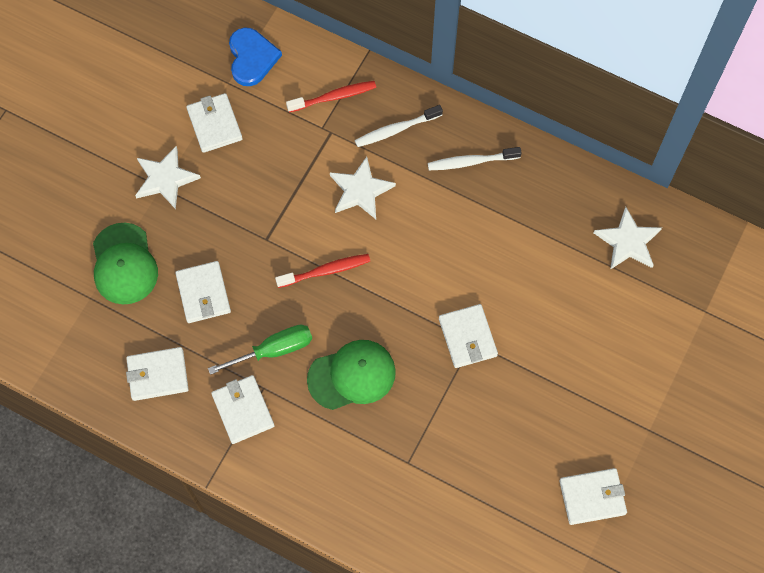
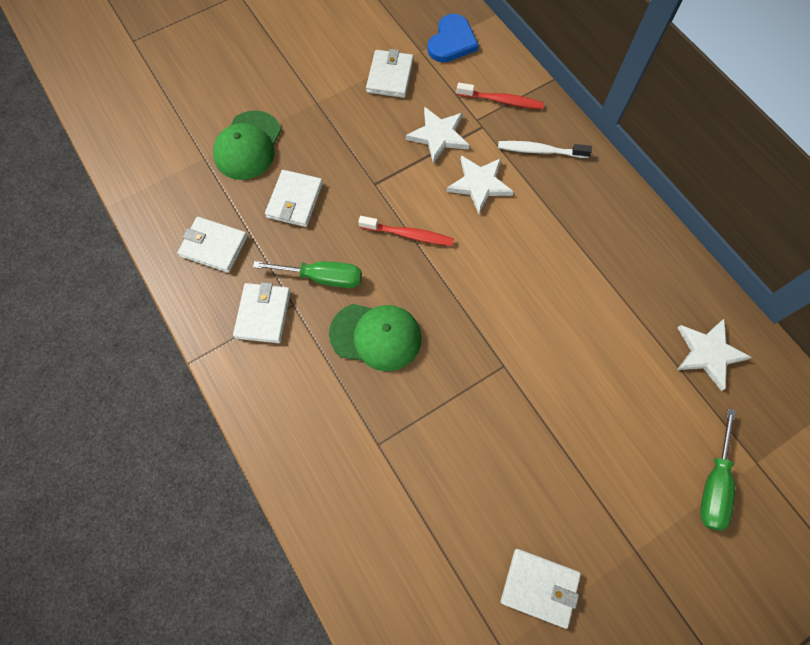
camera: 30 degrees right, 0 degrees up
(165, 179) = (324, 98): white star -> white star (438, 136)
(467, 337) = (502, 359): white wallet -> none
(471, 162) = (593, 208): white toothbrush -> none
(681, 346) = (713, 484): none -> green screwdriver

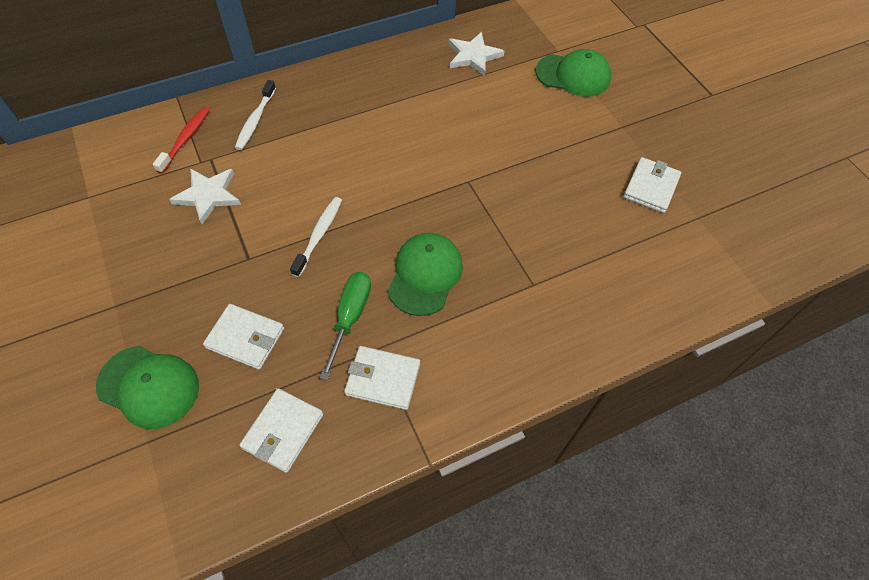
camera: 85 degrees left, 10 degrees down
(390, 76) = (110, 229): white wallet -> none
(409, 235) = (319, 235): red toothbrush -> white toothbrush
(452, 41) = (89, 168): blue heart -> none
(479, 184) = (278, 170): white star -> none
(713, 484) = (573, 75): green screwdriver -> green cap

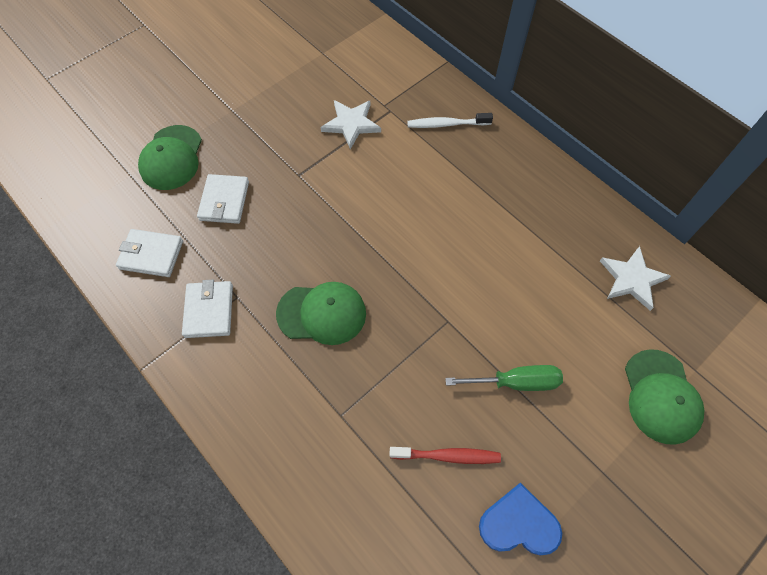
camera: 75 degrees right, 5 degrees up
(186, 139) = (404, 86): red toothbrush -> red toothbrush (447, 456)
(319, 235) = (338, 216): white toothbrush -> none
(350, 317) = (262, 267): green screwdriver -> green screwdriver (516, 382)
(650, 187) = (519, 523): white wallet -> blue heart

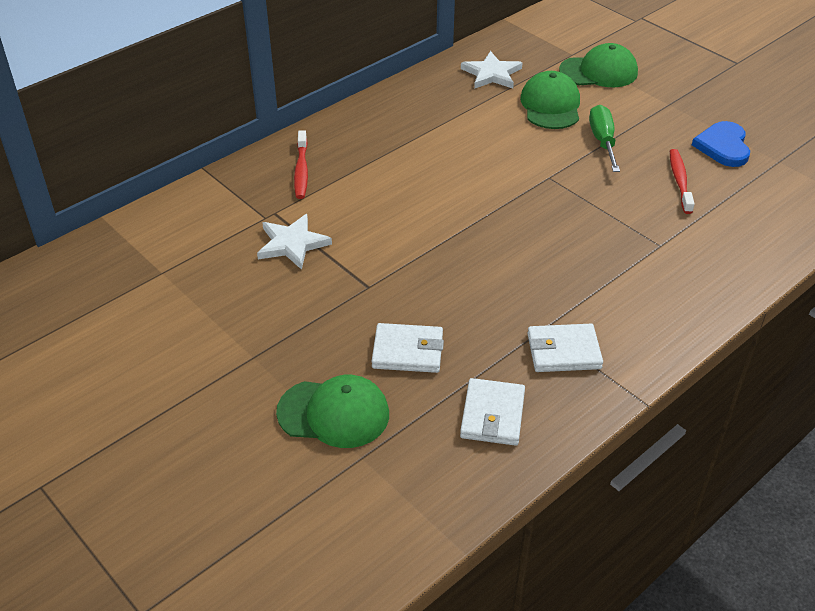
camera: 90 degrees left, 20 degrees down
(322, 313) = (553, 261): green cap -> green cap (550, 105)
(446, 124) = (301, 171): white toothbrush -> red toothbrush

